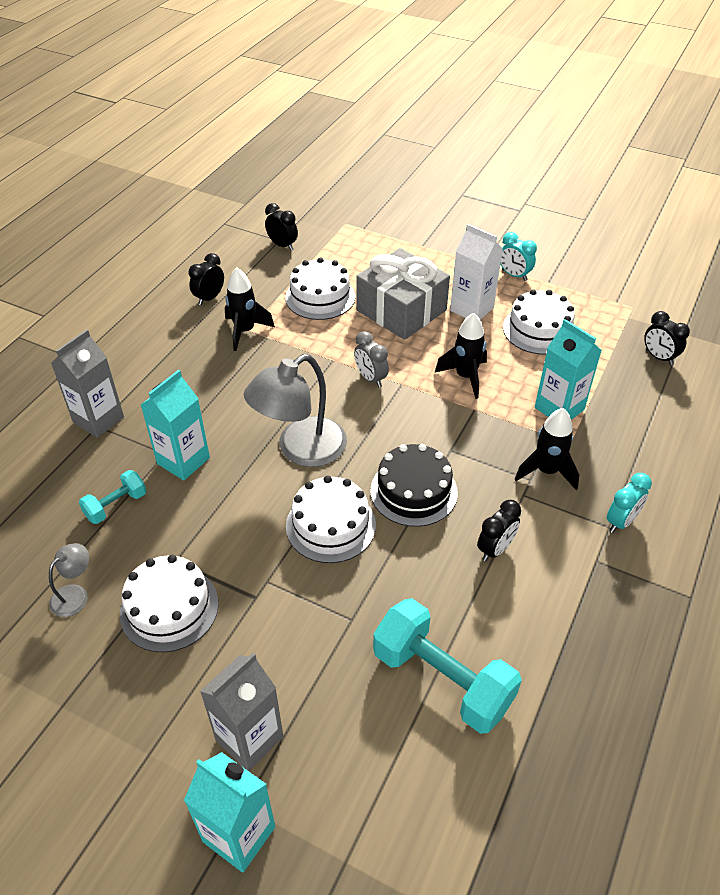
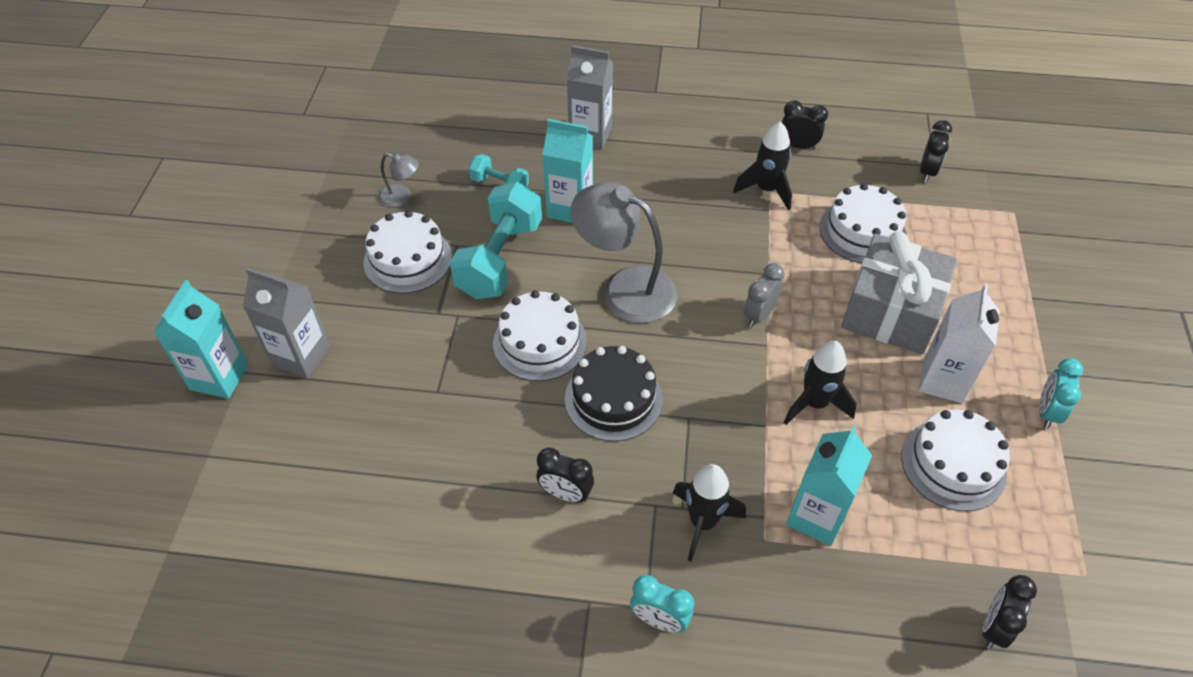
camera: 70 degrees right, 5 degrees up
(442, 679) = (393, 483): turquoise dumbbell -> turquoise dumbbell (500, 259)

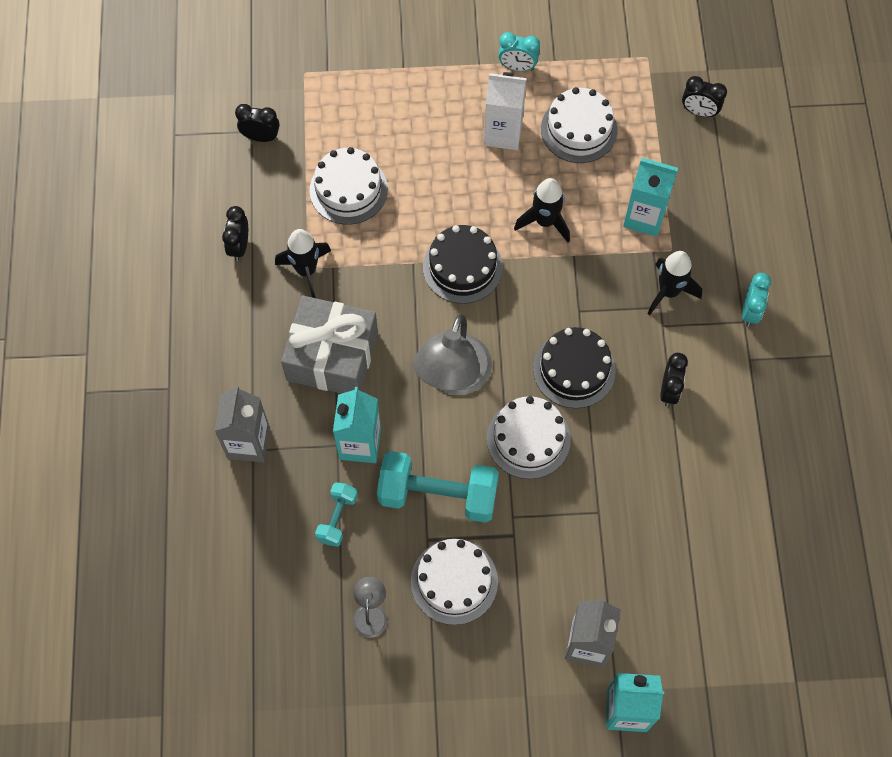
camera: 100 degrees left, 15 degrees up
(759, 315) = (462, 267): grey clock -> black cake
(891, 311) = (438, 168): grey gift -> grey gift (332, 356)

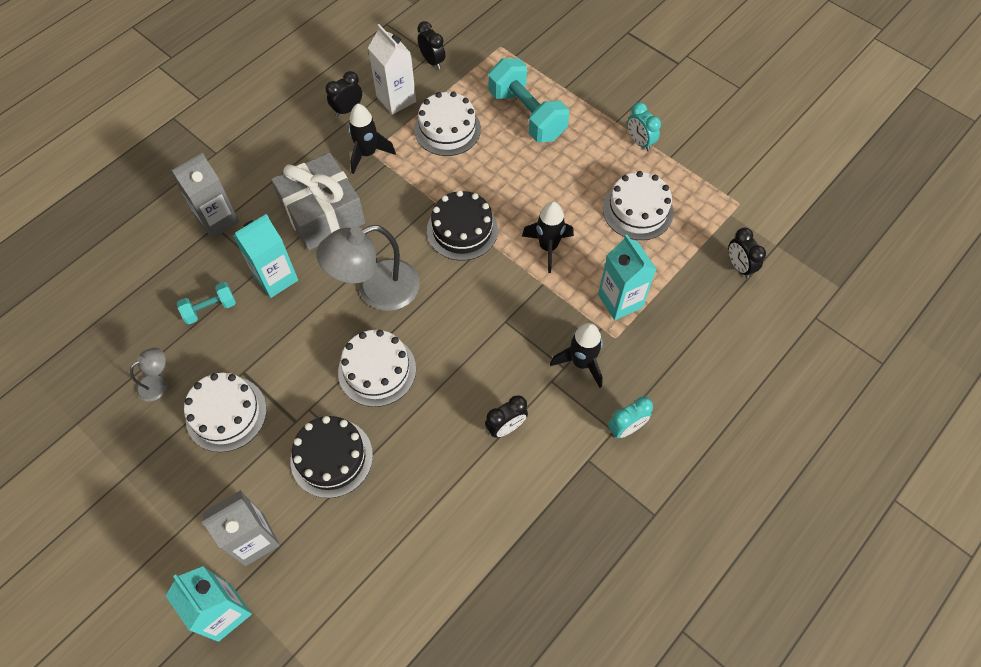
camera: 45 degrees right, 5 degrees down
(438, 495) = (282, 351): turquoise dumbbell -> turquoise dumbbell (527, 114)
(503, 133) = (583, 173): white carton -> white carton (396, 99)
(574, 369) = (458, 354): black cake -> black cake (331, 457)

